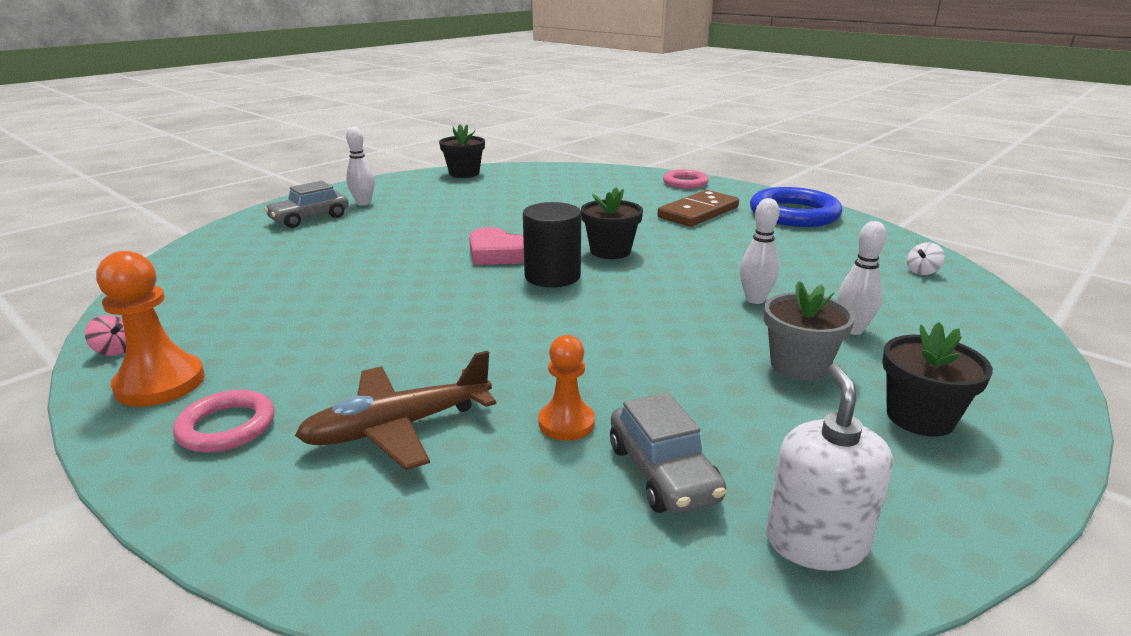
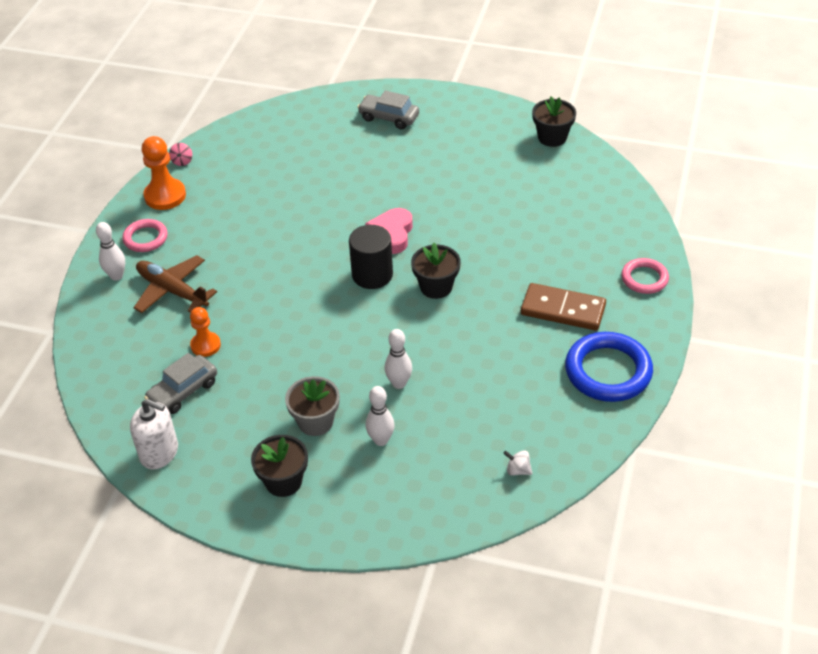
camera: 65 degrees right, 20 degrees up
(363, 203) = (437, 124): white bowling pin -> white bowling pin (116, 276)
(816, 542) = (159, 452): white soap dispenser -> white soap dispenser turned 45 degrees clockwise

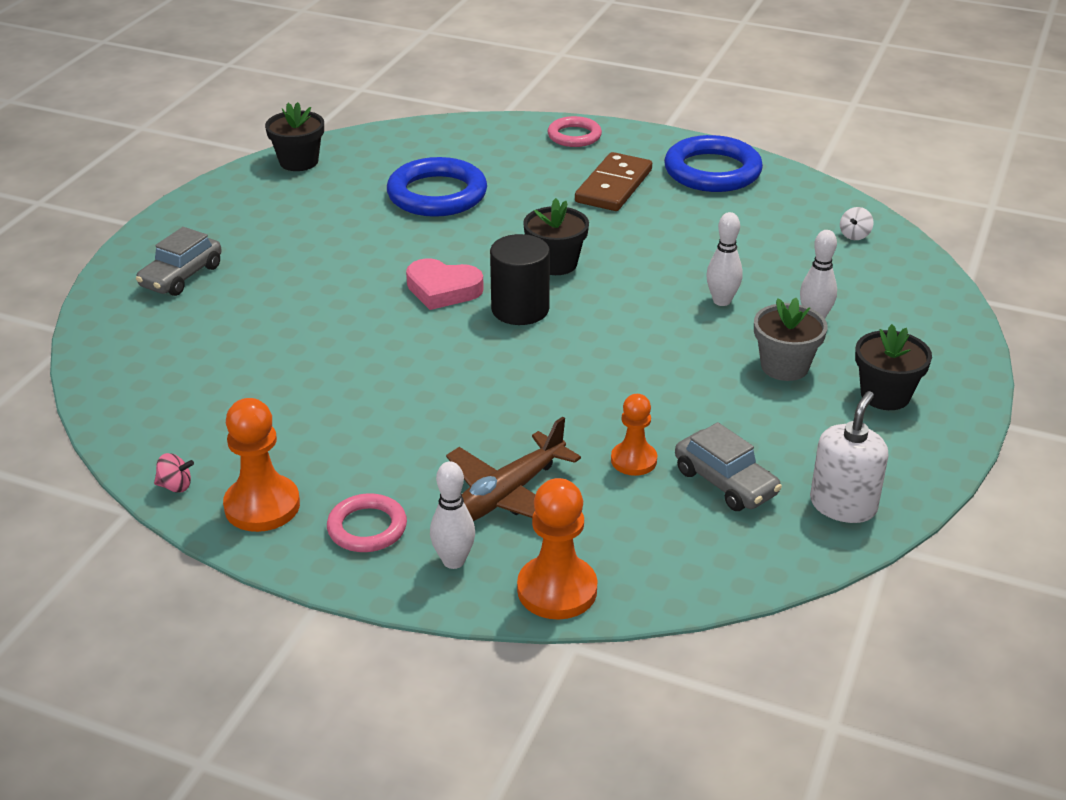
camera: 85 degrees left, 10 degrees down
(90, 320) = (557, 590): none -> orange pawn
(522, 213) = (437, 194): none -> blue ring

